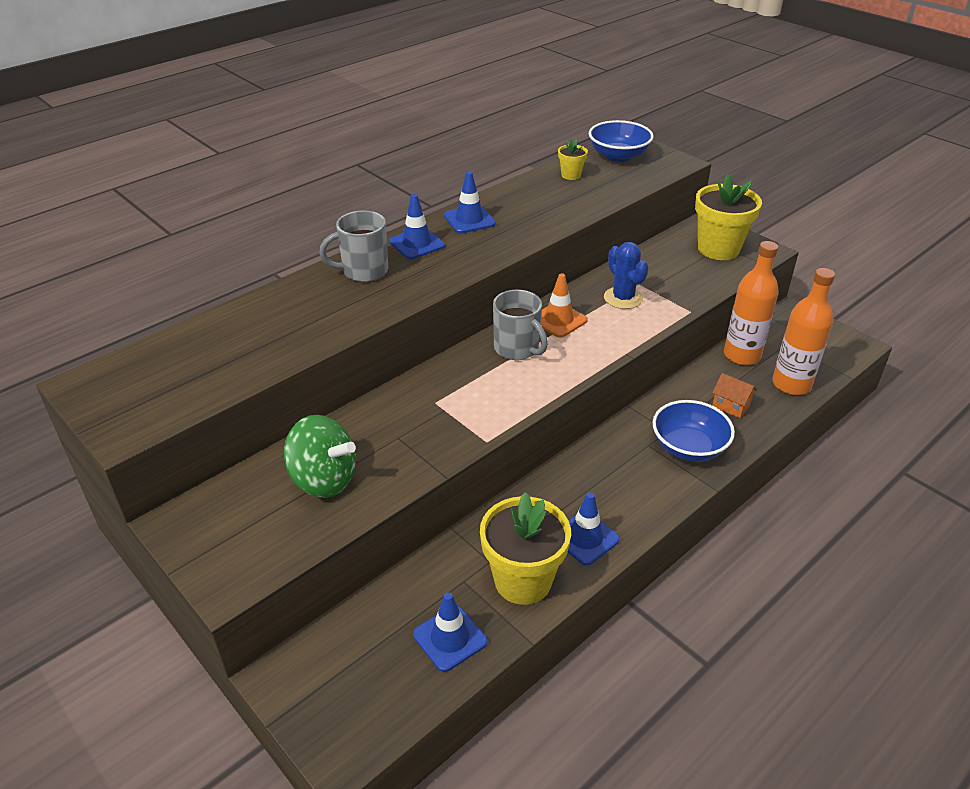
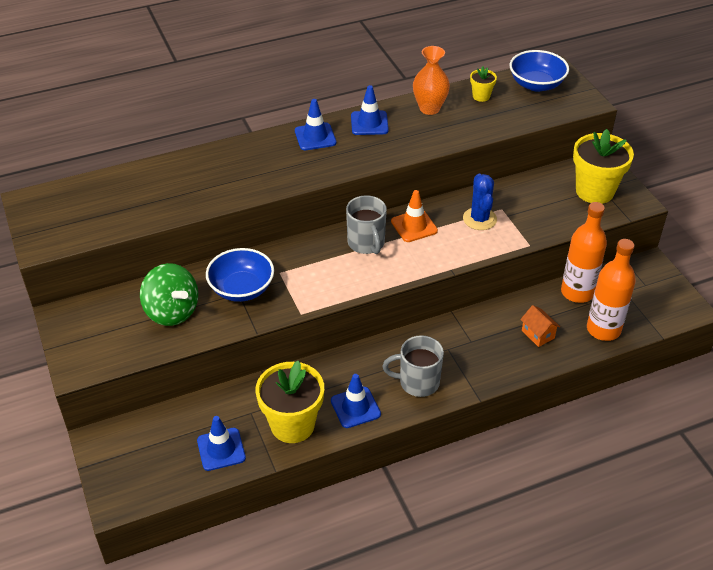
camera: 20 degrees right, 5 degrees up
(363, 271) = (261, 153): grey mug -> grey mug (417, 382)
(525, 195) = (429, 108): none -> orange vase
(688, 447) = (479, 360): blue bowl -> blue bowl (242, 289)

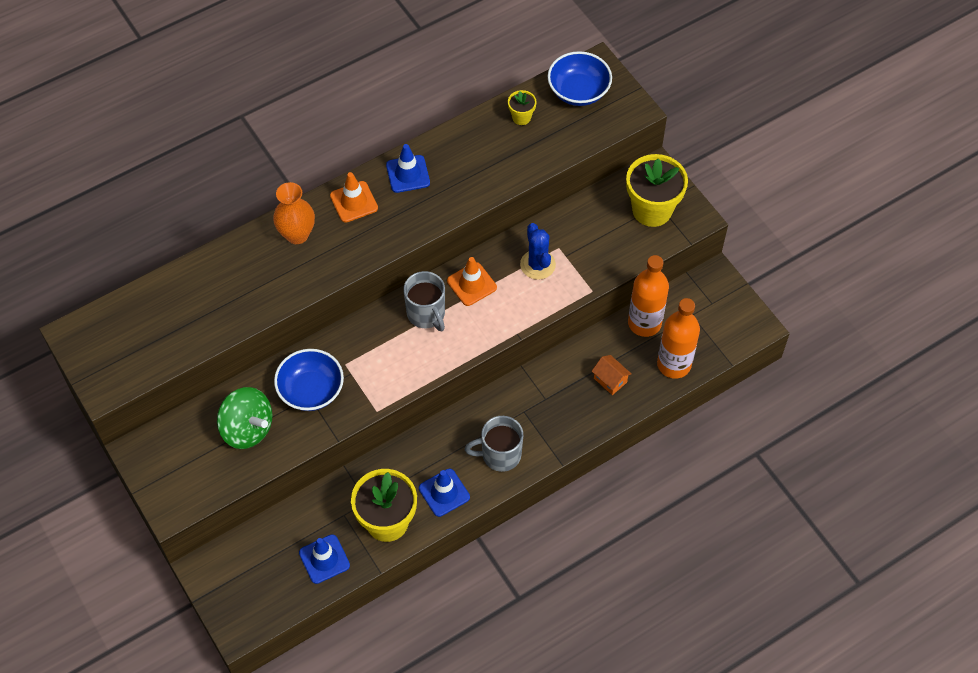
camera: 10 degrees left, 15 degrees up
(315, 137) = (354, 202): blue traffic cone -> orange traffic cone
(429, 108) = (468, 143): orange vase -> orange vase (297, 234)

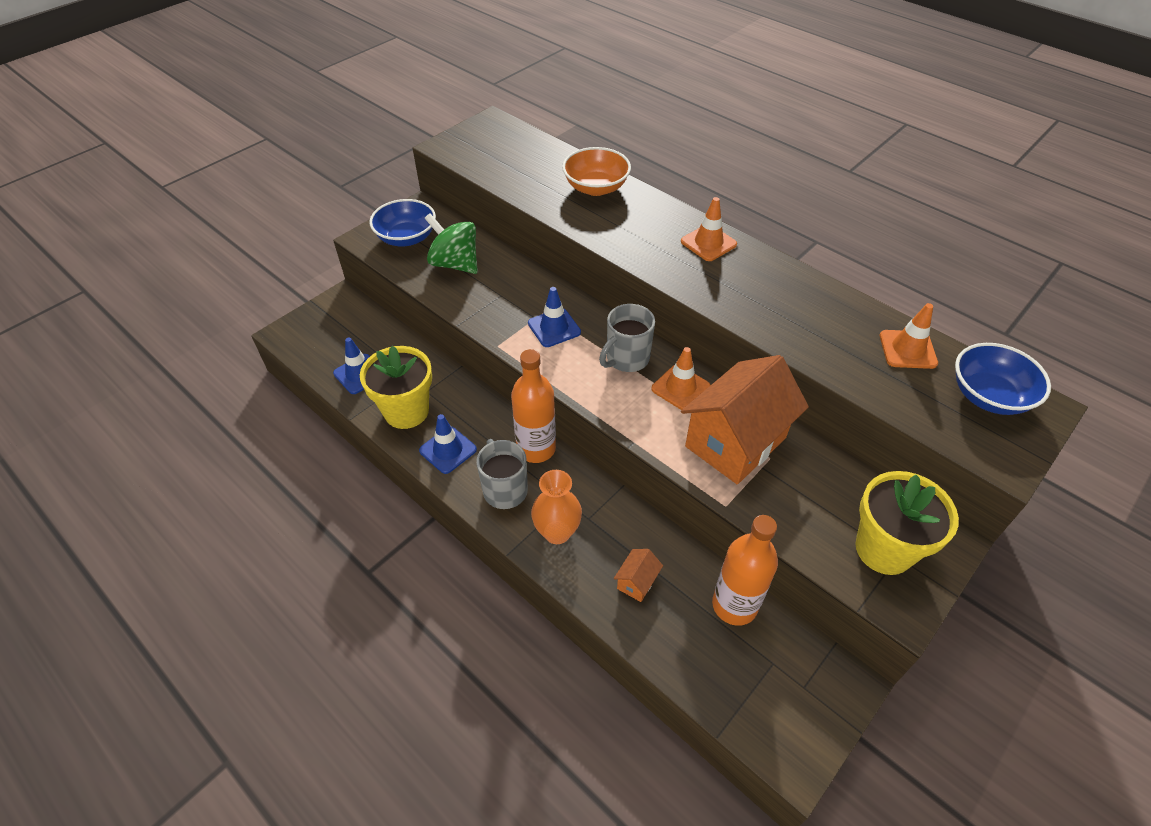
camera: 75 degrees right, 10 degrees down
(237, 266) = (596, 187): none -> orange bowl
(247, 429) = (455, 264): green spinning top -> green spinning top turned 105 degrees clockwise
(297, 234) = (649, 215): orange vase -> orange vase (557, 532)
(311, 390) = (507, 295): blue bowl -> blue bowl (406, 238)
(408, 174) = (766, 273): blue traffic cone -> blue traffic cone (554, 328)
(521, 117) = (907, 349): yellow flower pot -> orange traffic cone
(537, 264) = (735, 442): blue cactus -> orange house
(674, 364) = (688, 655): orange bottle -> orange bottle (536, 448)

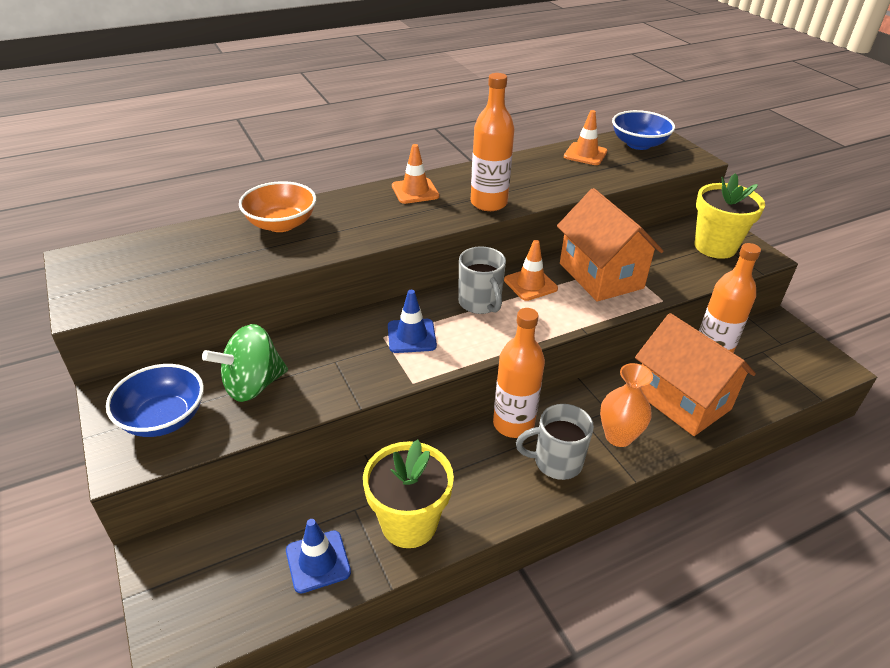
camera: 70 degrees left, 10 degrees down
(448, 450) = (485, 496): blue traffic cone -> none
(637, 582) = (682, 400): orange house -> orange house, size x2.47
(726, 297) = (488, 203): none -> orange bottle

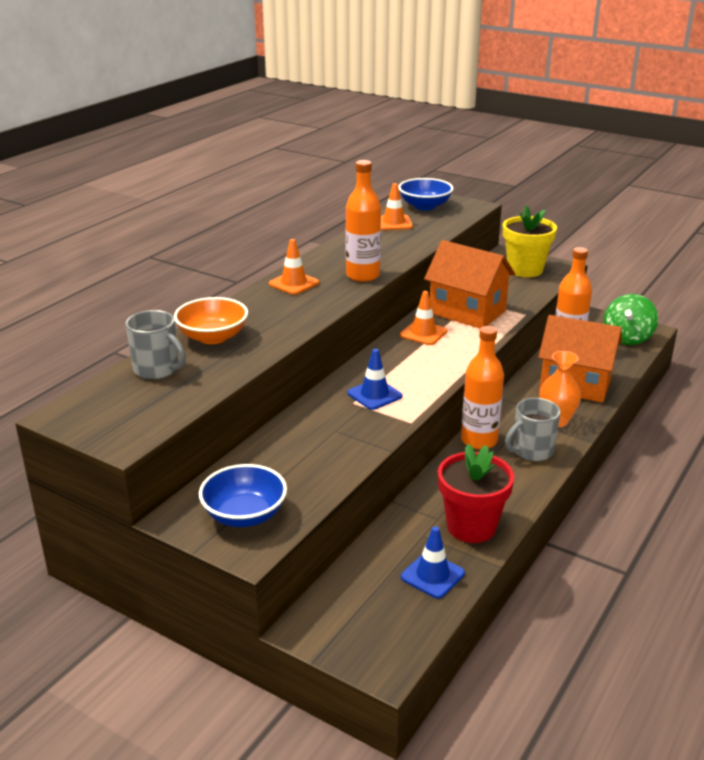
camera: 30 degrees left, 10 degrees down
(253, 385) = (290, 468): green spinning top -> green spinning top (627, 338)
(409, 523) = (471, 527): yellow flower pot -> red flower pot
(480, 303) = (400, 357): grey mug -> grey mug (157, 370)

